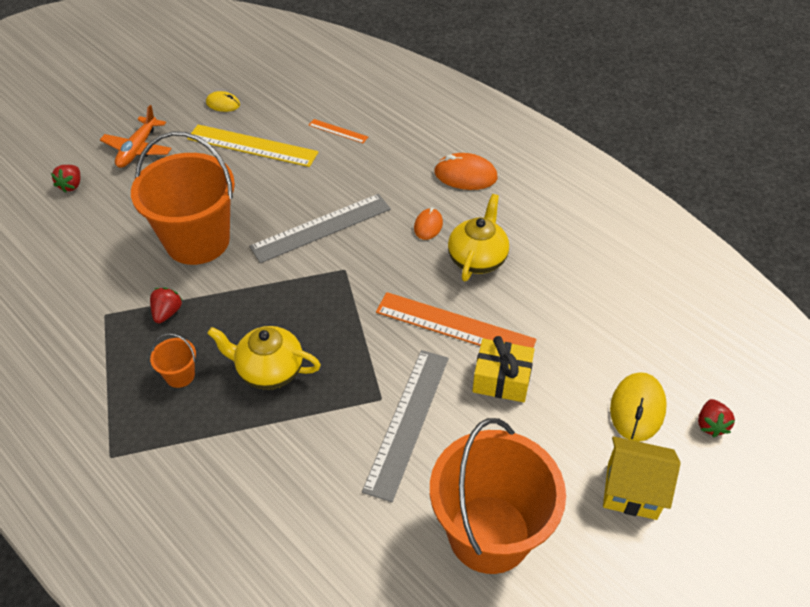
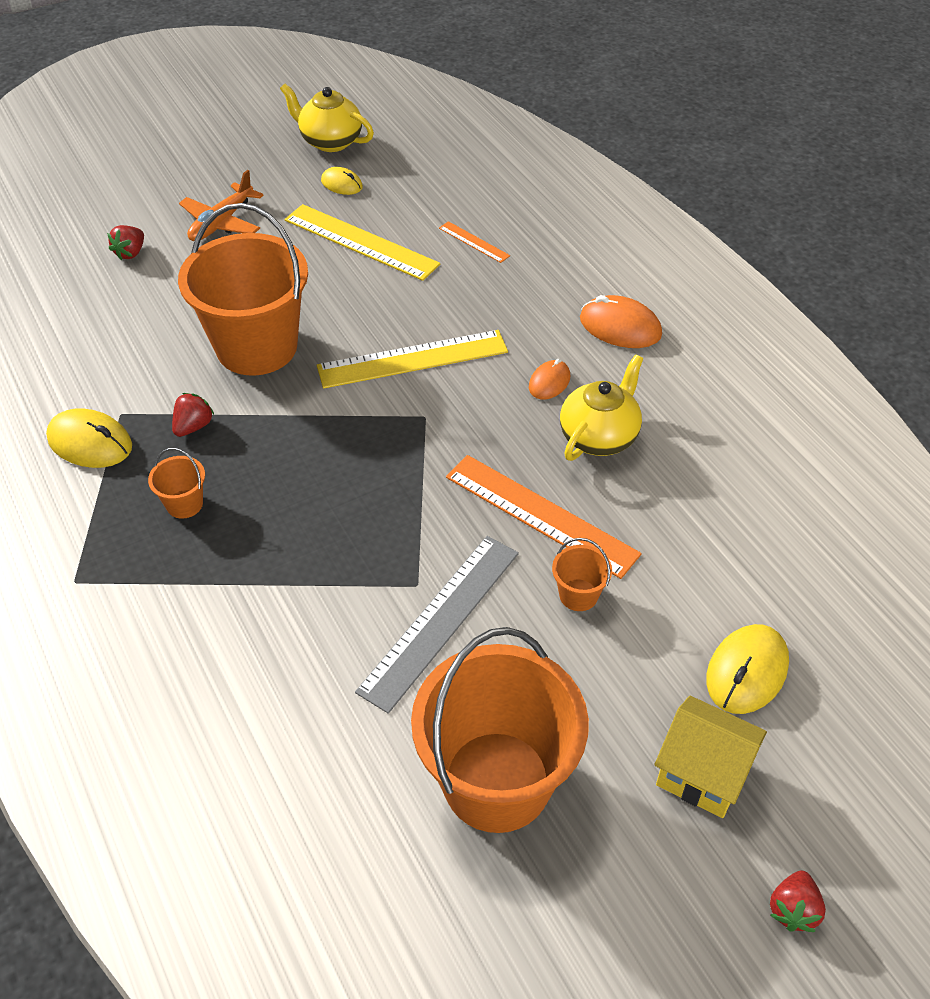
camera: 15 degrees right, 0 degrees up
(87, 342) = (90, 442): none -> yellow mouse
(269, 370) = (291, 521): yellow teapot -> yellow teapot (330, 141)
(321, 227) = (412, 359): grey ruler -> yellow ruler
(501, 379) = (578, 595): yellow gift -> orange bucket
(710, 425) = (841, 715): red strawberry -> red strawberry (793, 909)

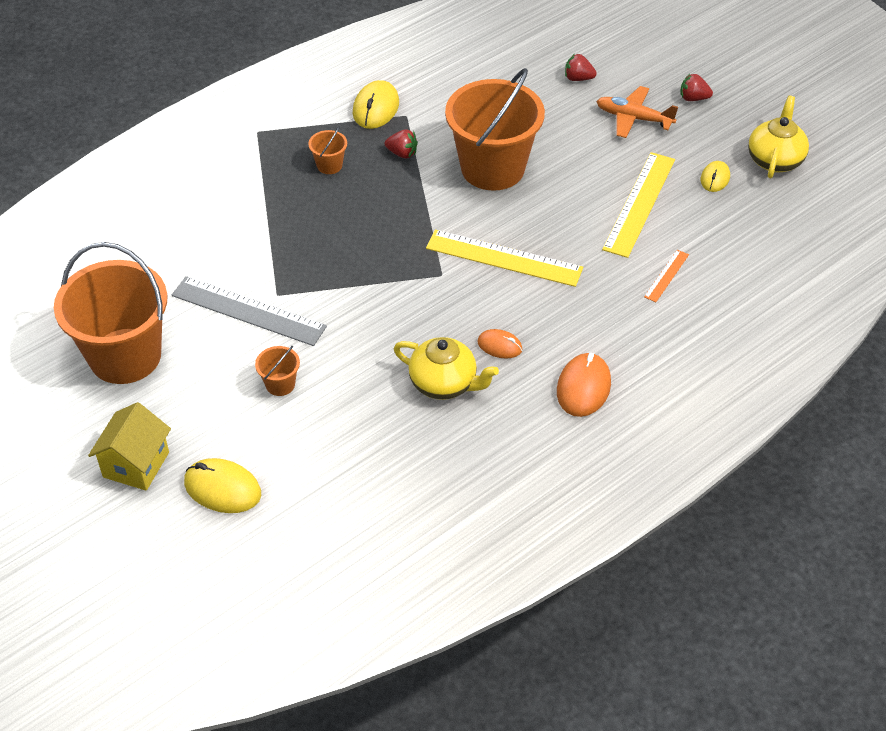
camera: 80 degrees right, 0 degrees up
(412, 359) = (504, 258): yellow ruler -> yellow ruler turned 45 degrees counterclockwise
(540, 515) = (353, 355): orange ruler -> none
(793, 909) = (38, 517): red strawberry -> red strawberry (693, 98)

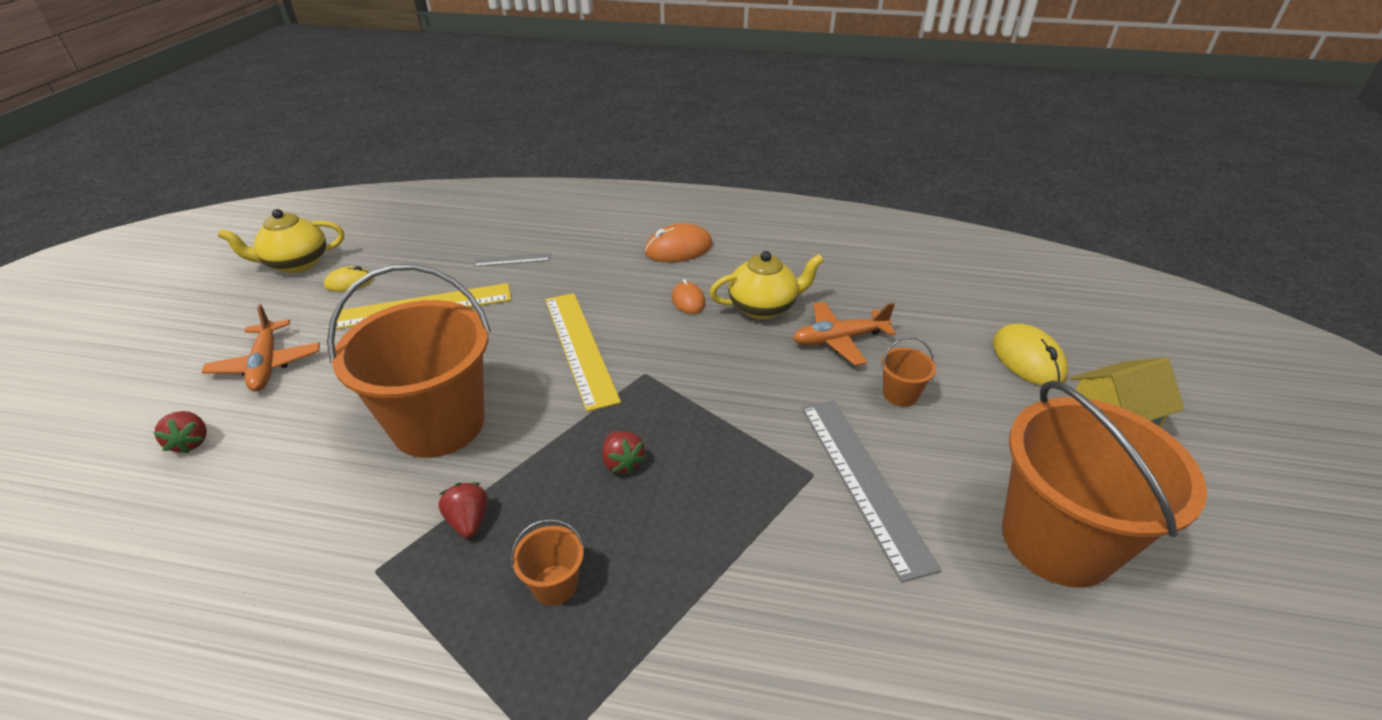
camera: 130 degrees left, 10 degrees down
(362, 397) = (839, 340): none -> orange plane
(375, 108) = (375, 621): yellow mouse -> none
(444, 383) = (763, 307): yellow teapot -> yellow teapot turned 90 degrees clockwise
(666, 275) = (512, 260): orange ruler -> grey ruler
(693, 98) = (203, 341): red strawberry -> red strawberry (622, 463)

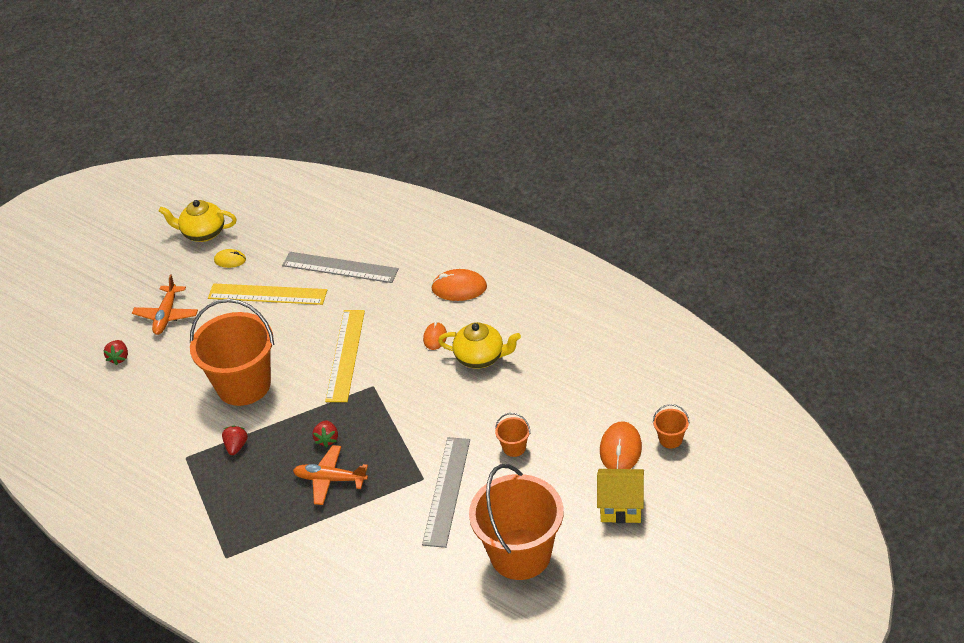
camera: 30 degrees right, 5 degrees up
(512, 260) = (340, 267): grey ruler -> grey ruler, size x2.08
(555, 585) = (261, 491): orange bucket -> orange bucket (670, 439)
(839, 340) = (509, 398): orange plane -> orange plane (330, 479)
(1027, 359) = (620, 449): yellow mouse -> orange mouse

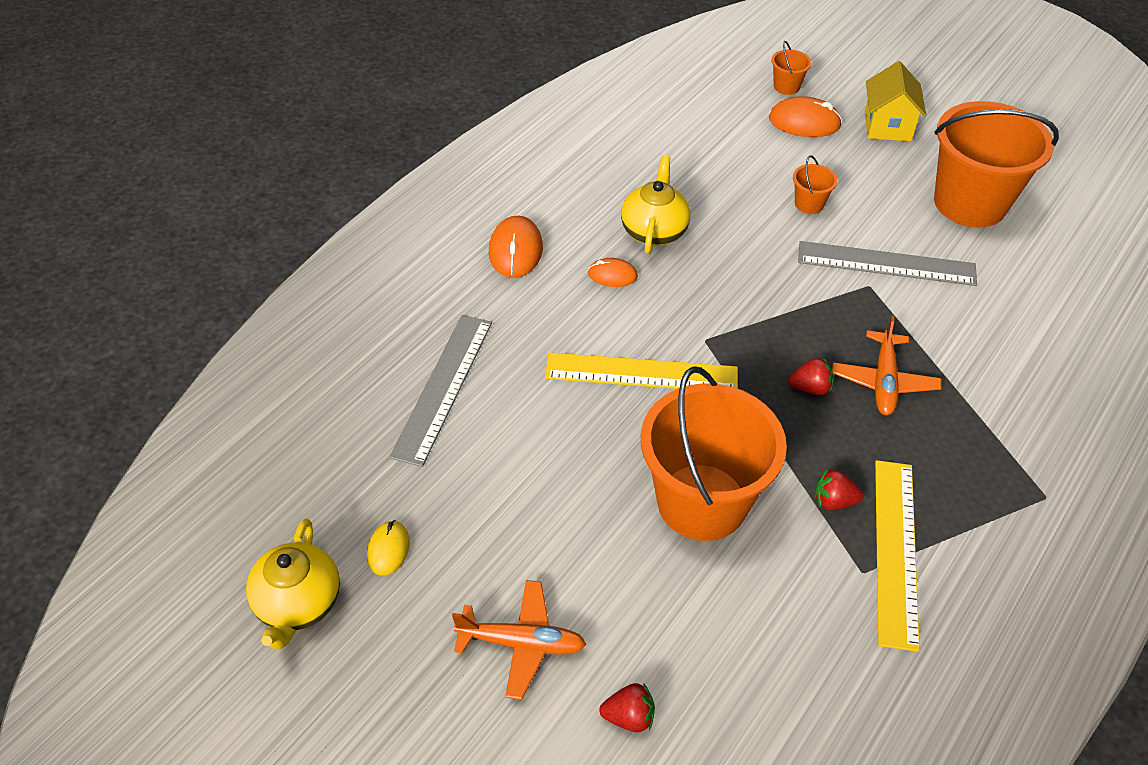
camera: 95 degrees left, 5 degrees up
(267, 294) = (490, 484): yellow ruler -> yellow ruler (896, 551)

